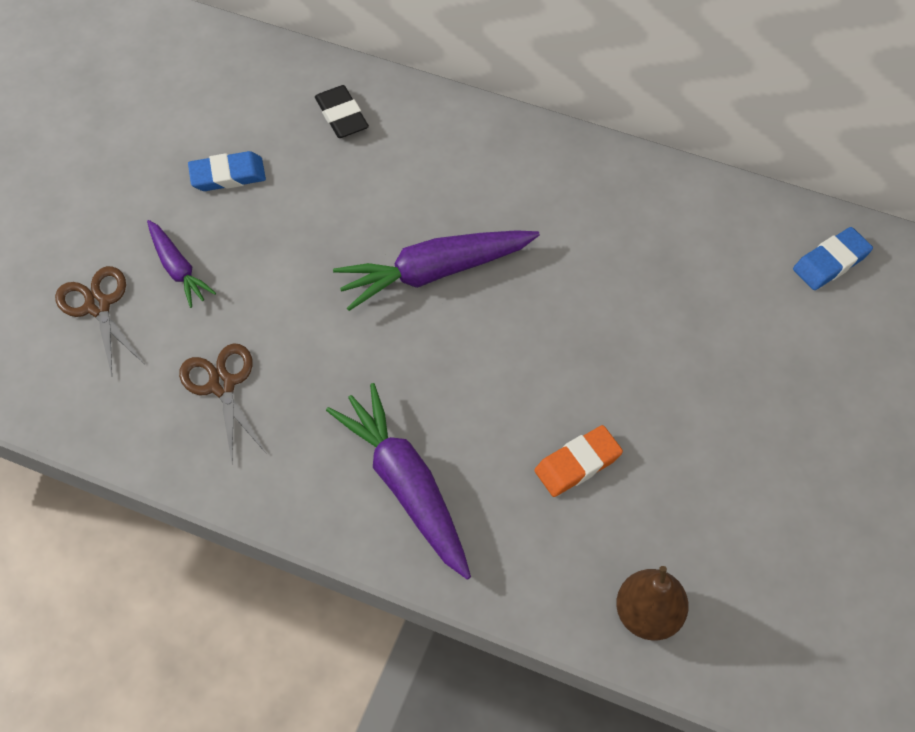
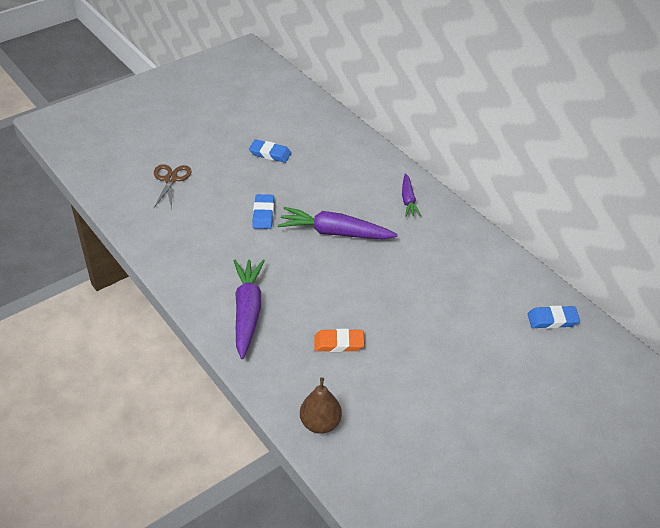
camera: 30 degrees right, 15 degrees down
(178, 269) = (217, 180): purple carrot -> purple carrot (408, 200)
(222, 385) = (198, 233): brown scissors -> none
(300, 295) = (263, 214): none -> blue eraser
(342, 115) = (343, 151): black eraser -> none

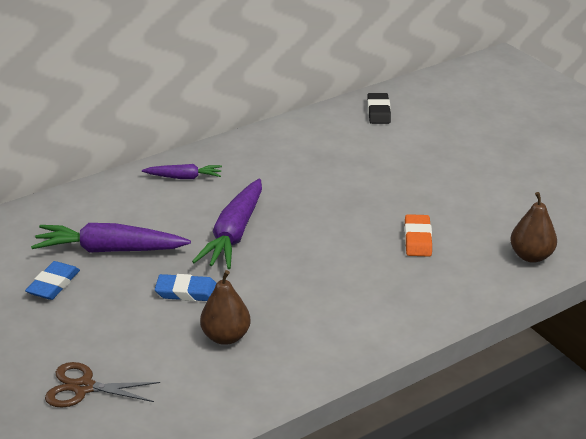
camera: 85 degrees left, 10 degrees down
(215, 236) = (226, 336): none -> brown pear
(247, 312) = (370, 307): purple carrot -> purple carrot (110, 250)
(552, 320) = (378, 112): blue eraser -> black eraser

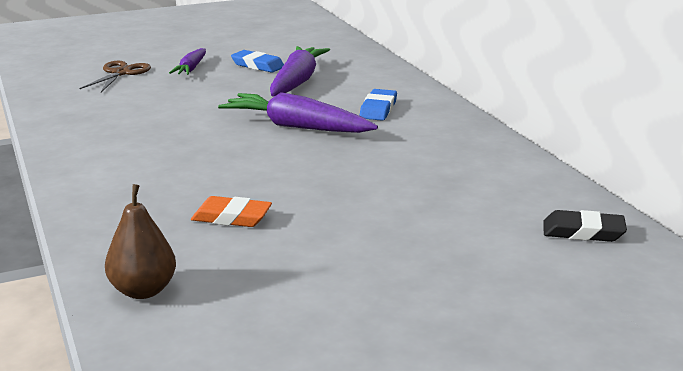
camera: 100 degrees right, 10 degrees down
(184, 177) = (416, 111): purple carrot -> purple carrot (191, 68)
(187, 292) = (213, 105): blue eraser -> blue eraser (378, 109)
(226, 336) = (137, 116): brown pear -> none

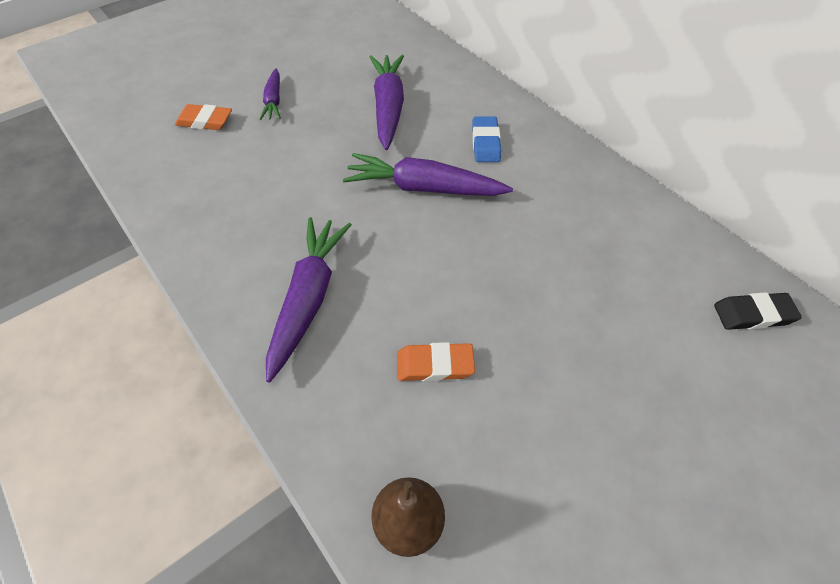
camera: 15 degrees left, 30 degrees up
(120, 73) = (205, 121): brown scissors -> orange eraser
(142, 170) = (308, 299): none -> purple carrot
(257, 65) = (337, 84): blue eraser -> none

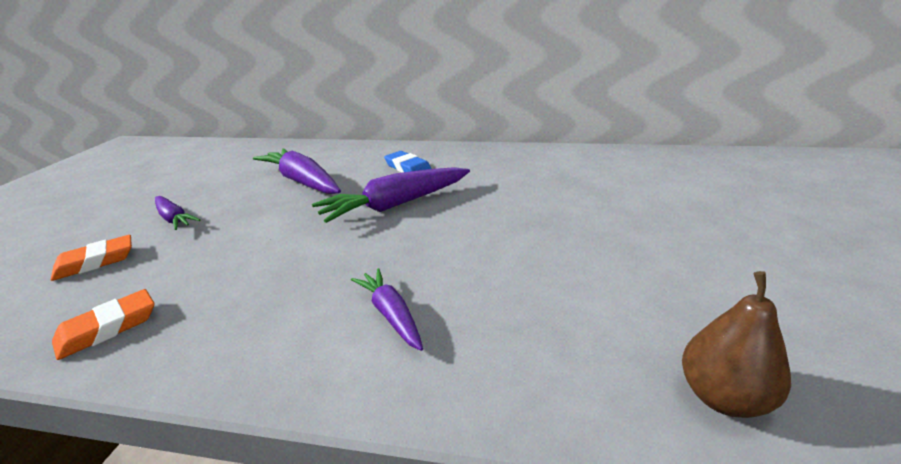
camera: 40 degrees left, 25 degrees down
(308, 299) = (391, 314): purple carrot -> purple carrot, size x0.56
(435, 365) = (562, 286): orange eraser -> orange eraser (108, 328)
(753, 314) = (674, 163): black eraser -> none

